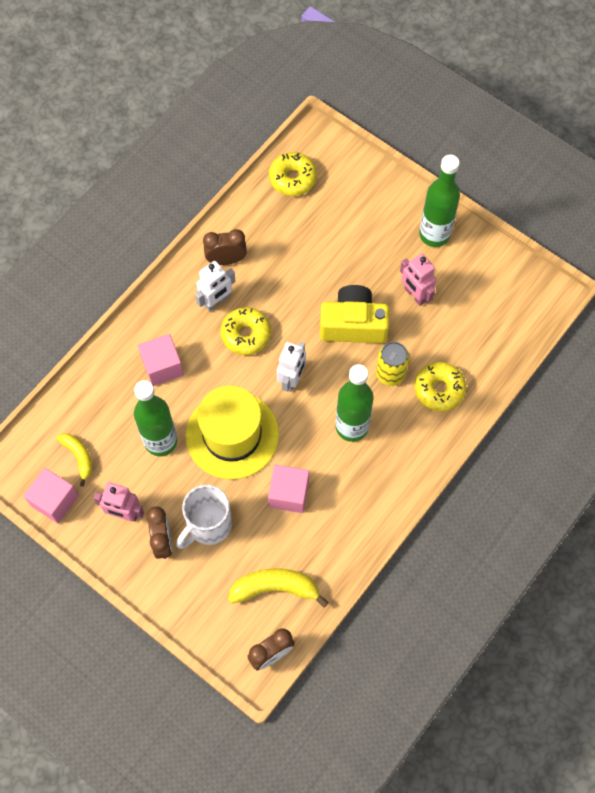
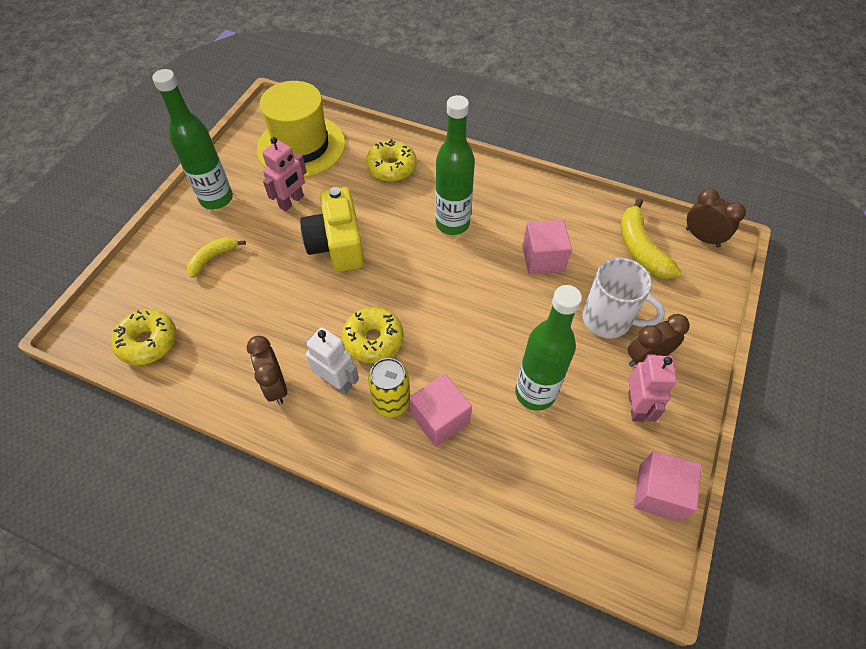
camera: 105 degrees left, 10 degrees down
(79, 457) = (592, 482): yellow banana -> yellow banana (213, 258)
(232, 435) = (500, 323): yellow hat -> yellow hat (301, 146)
(292, 379) = (416, 284): white robot -> none
(390, 374) = (385, 205): yellow can -> yellow can (391, 402)

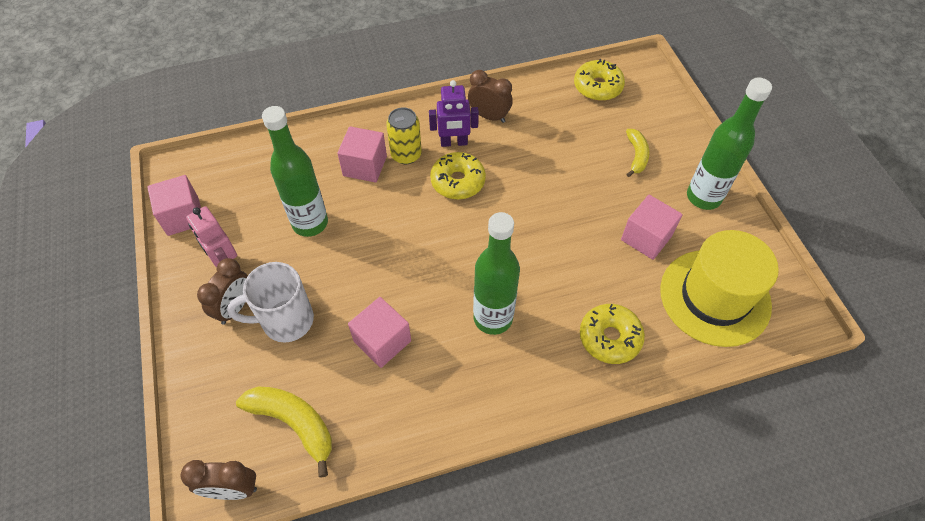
camera: 140 degrees right, 0 degrees up
(291, 202) = (646, 237): pink robot -> pink cube
(337, 244) = (564, 229): yellow camera -> none
(337, 382) = (454, 143): white robot -> purple robot

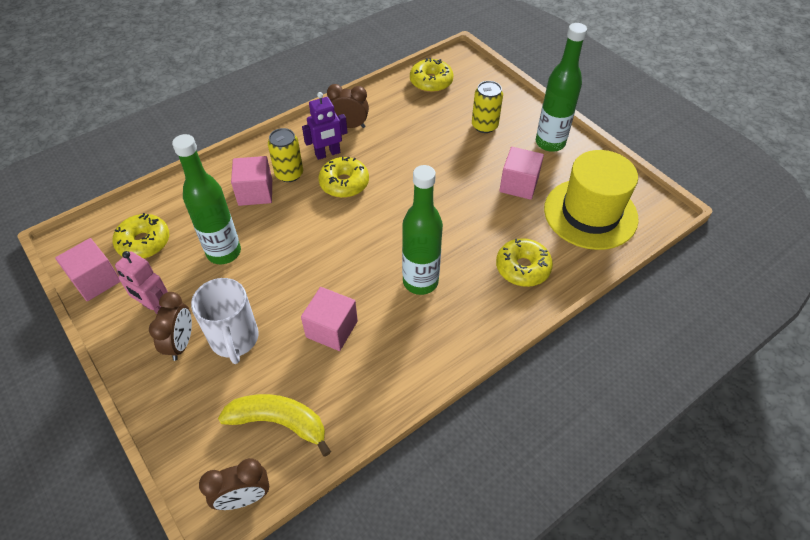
camera: 20 degrees left, 5 degrees down
(240, 189) = (144, 242): none -> yellow donut
(285, 321) = (234, 340): white mug -> white mug turned 75 degrees counterclockwise
(636, 156) = (484, 126): yellow banana -> yellow can

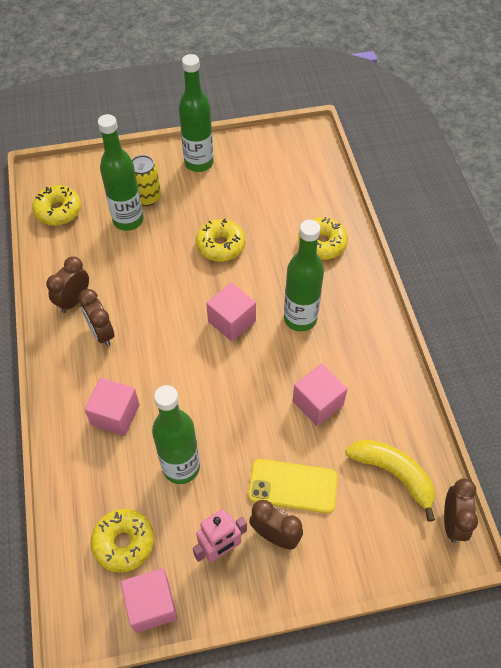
camera: 65 degrees left, 5 degrees up
(234, 340) = (293, 486): white mug -> yellow phone
(279, 422) = (393, 474): yellow banana -> yellow banana turned 90 degrees clockwise
(289, 174) = (108, 376): yellow can -> none
(327, 154) = (101, 333): purple robot -> brown clock
(344, 183) = (151, 333): yellow donut -> yellow donut (220, 246)
(451, 124) = (128, 220): none -> green bottle
(519, 184) = (233, 206): pink cube -> pink cube (231, 321)
(590, 213) = (291, 176): yellow hat -> none

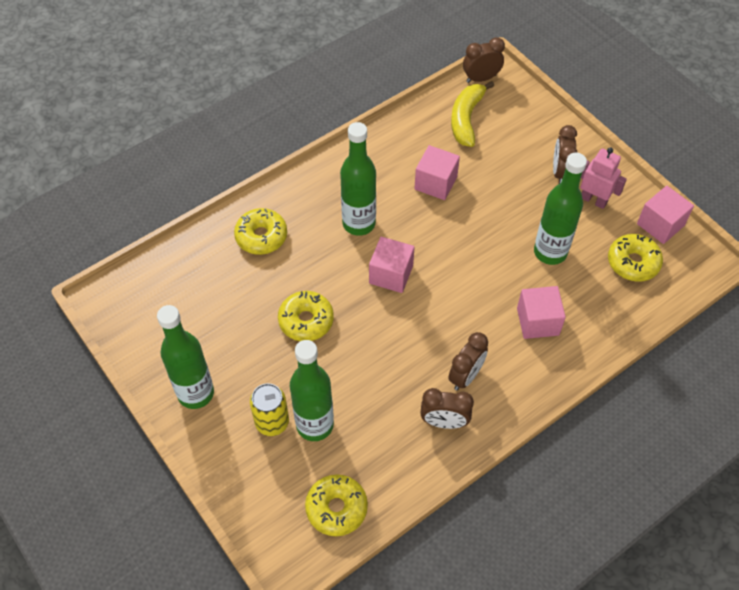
camera: 115 degrees left, 0 degrees up
(293, 486) = (516, 175): yellow phone -> none

